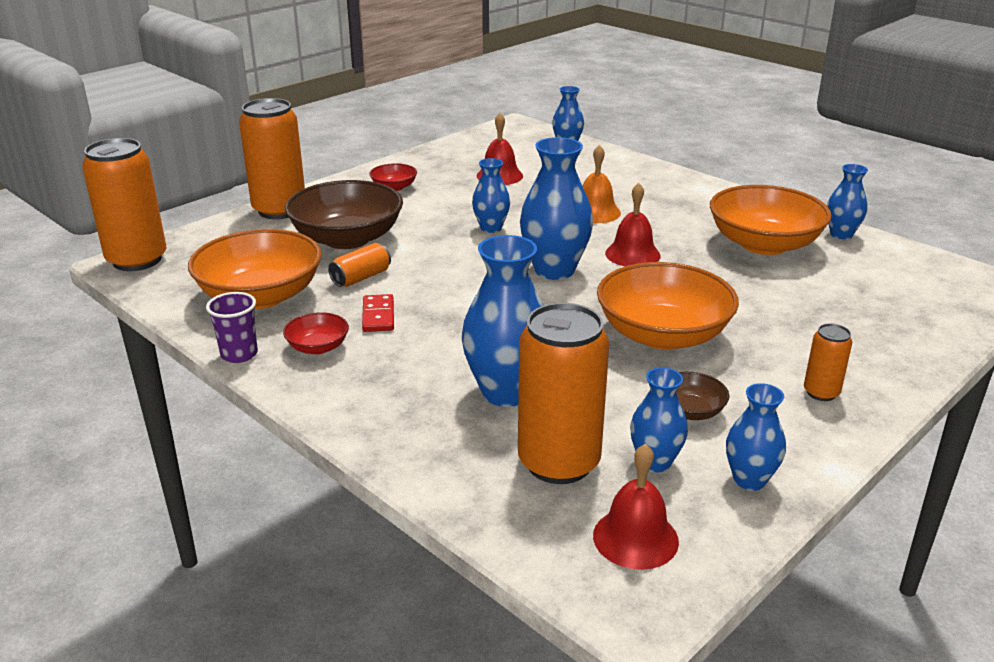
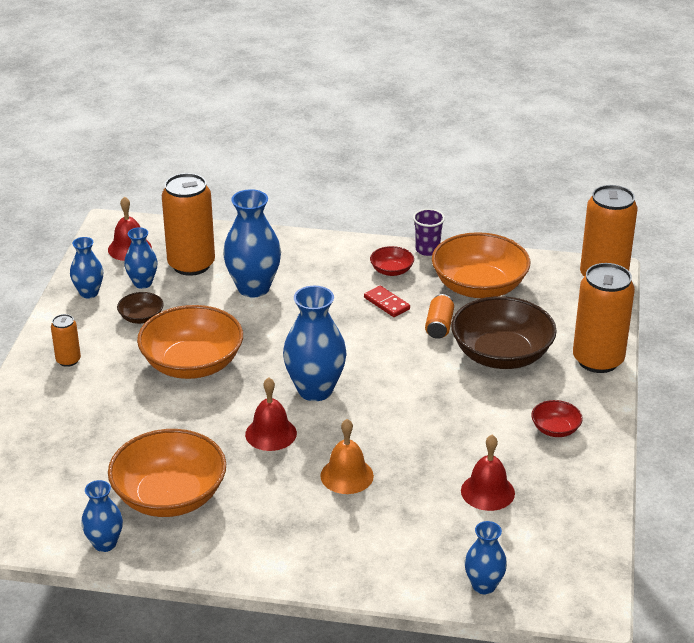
camera: 145 degrees right, 5 degrees up
(491, 228) = (411, 414): blue vase -> none

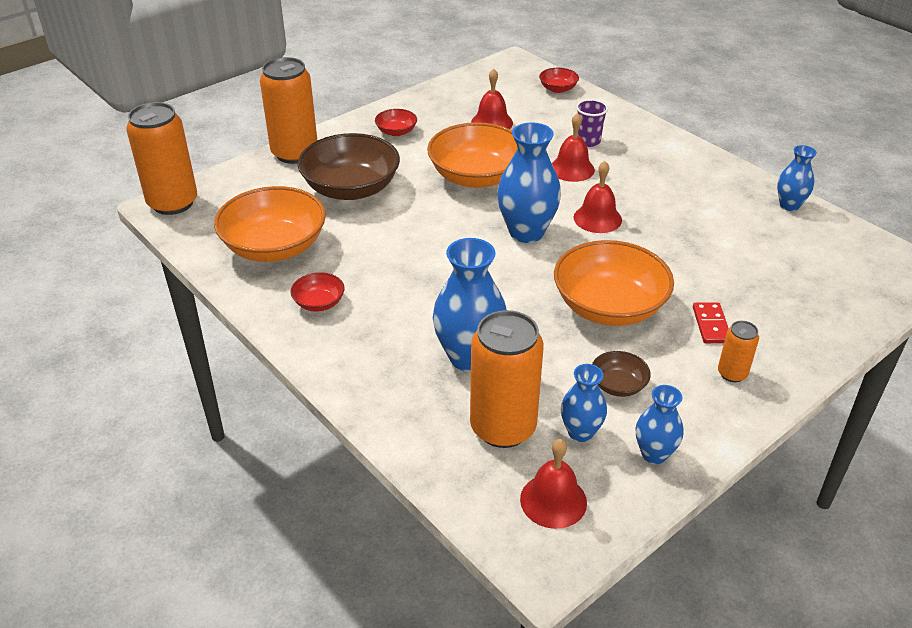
camera: 140 degrees left, 5 degrees up
(170, 496) = (716, 213): orange bowl -> orange bowl (476, 176)
(347, 475) = (572, 169): orange bell -> red bell
(387, 303) = (371, 273): red domino -> red domino (711, 325)
(427, 250) = (254, 306): purple cup -> purple cup (588, 141)
(439, 326) = (360, 232): orange can -> none
(484, 585) = (558, 89): blue vase -> red bowl

